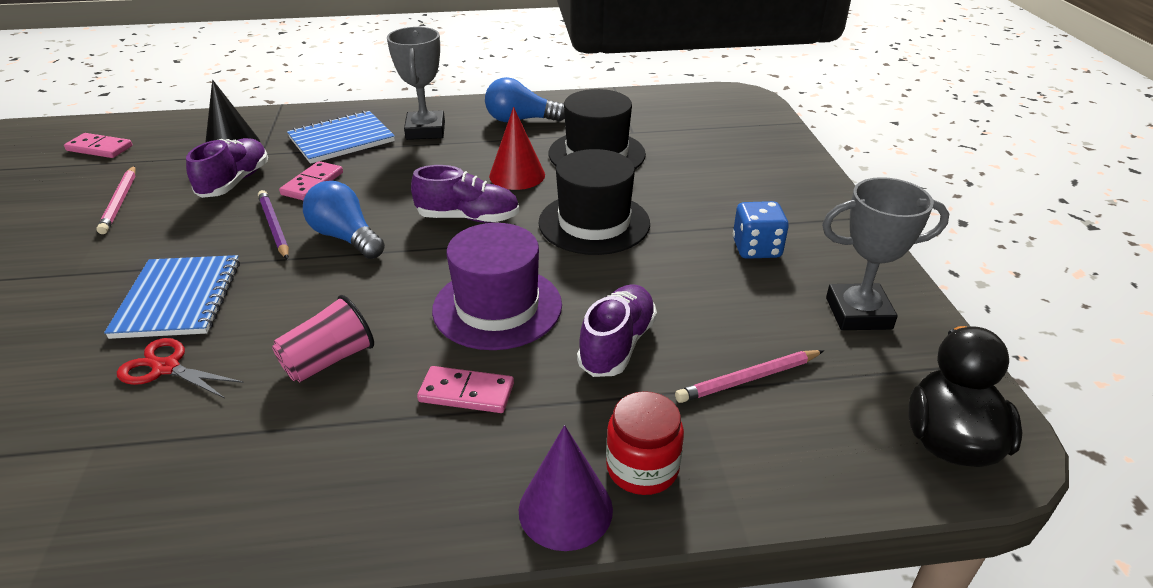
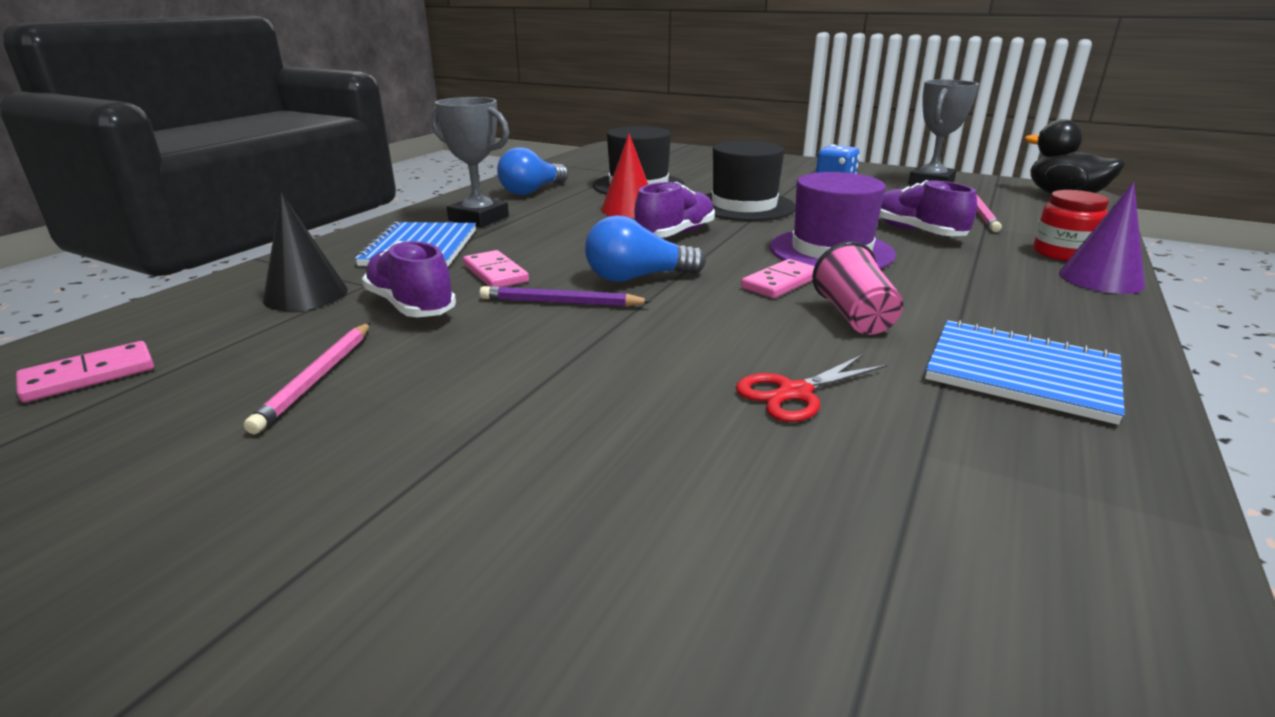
camera: 55 degrees left, 10 degrees down
(120, 202) = (317, 378): pink pencil -> pink pencil turned 75 degrees clockwise
(178, 299) = (649, 369): blue notebook -> blue notebook (1021, 373)
(466, 393) = (944, 280): pink domino -> pink domino (780, 282)

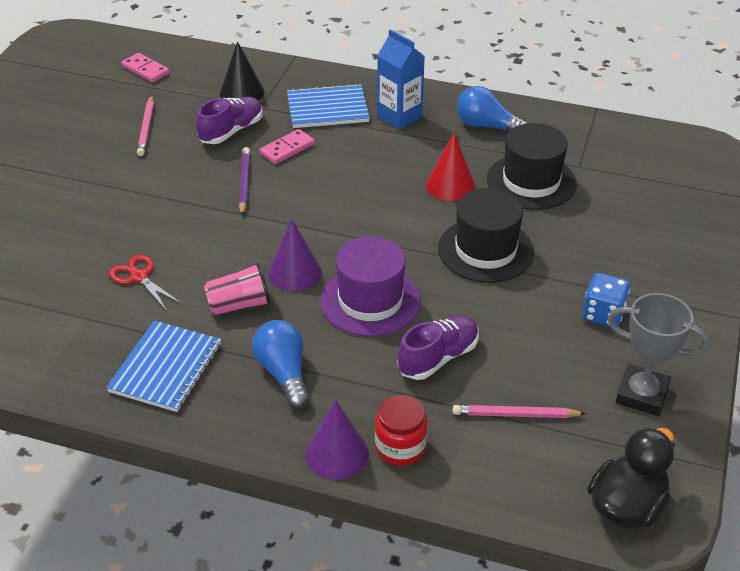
camera: 80 degrees right, 15 degrees up
(317, 378) = (146, 128): pink pencil -> pink pencil turned 90 degrees counterclockwise
(479, 218) = (399, 117): grey trophy -> blue carton
(637, 278) = (291, 207): blue light bulb -> blue light bulb (283, 373)
(675, 234) = (389, 216): purple shoe -> none
(780, 282) = (294, 273): pink domino -> purple cone

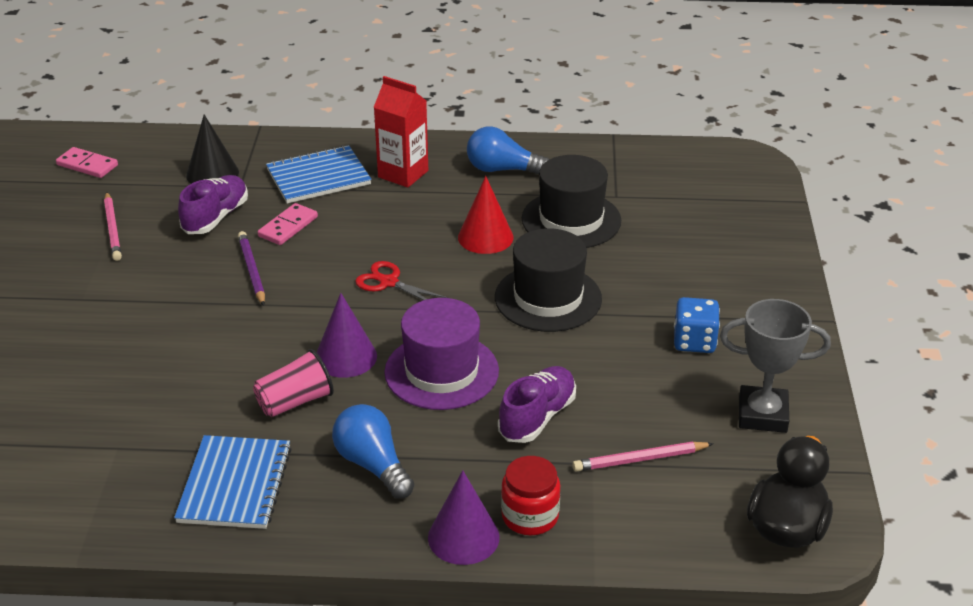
camera: 15 degrees left, 5 degrees down
(139, 277) = (166, 392): red scissors -> red scissors (389, 282)
(399, 117) = (403, 174): blue carton -> red carton

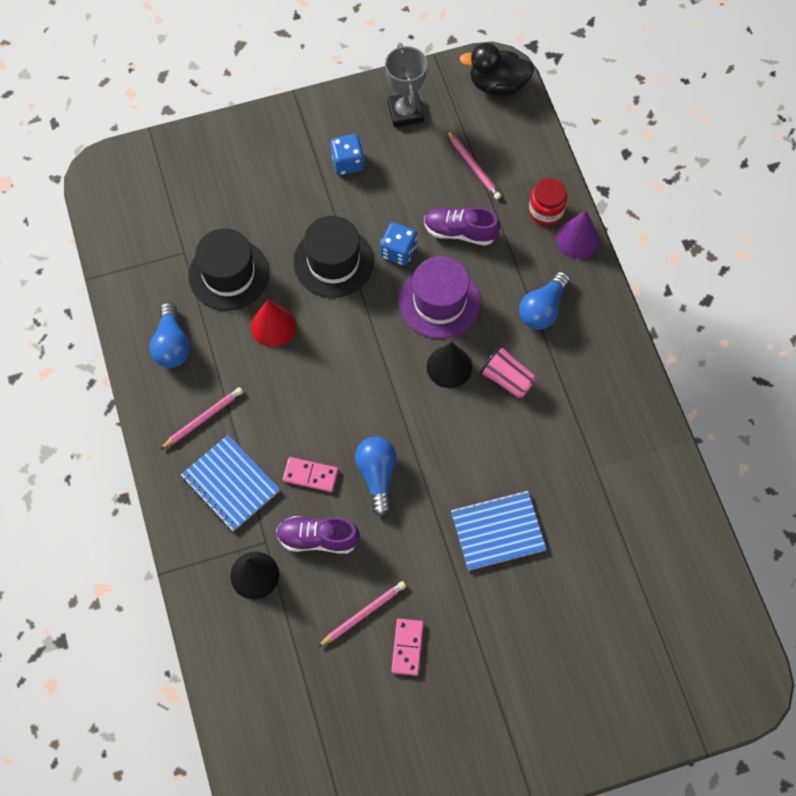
camera: 110 degrees left, 30 degrees up
(87, 165) = (277, 694): pink domino -> pink domino (407, 647)
(234, 484) = (594, 380): blue notebook -> blue notebook (498, 531)
(252, 270) = (377, 475): purple pencil -> blue light bulb
(346, 357) = (449, 367): purple cone -> black cone
(389, 282) = (355, 372): red scissors -> none
(403, 174) = (203, 418): red carton -> pink pencil
(535, 354) = (398, 251): none -> blue dice

